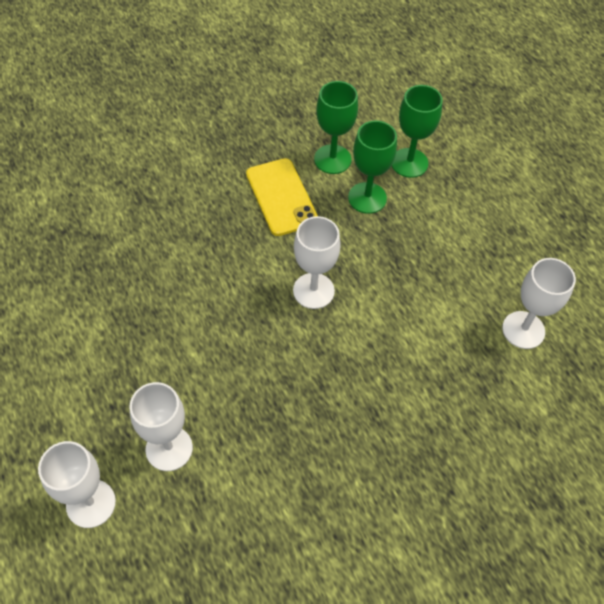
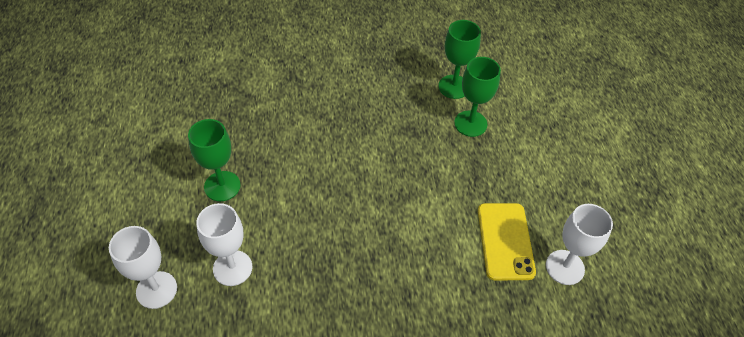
camera: 20 degrees right, 5 degrees down
(281, 197) = (400, 104): yellow phone -> yellow phone (505, 241)
(313, 291) = (397, 182): white goblet -> none
(409, 163) = (517, 106): green goblet -> green goblet (222, 186)

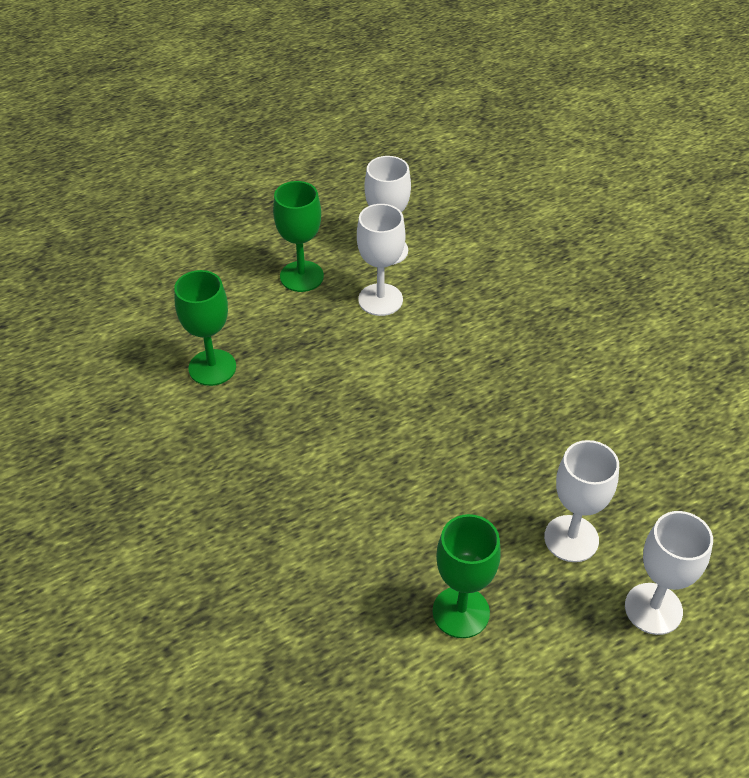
camera: 110 degrees left, 5 degrees down
(454, 87) = (146, 401): green goblet -> green goblet (301, 276)
(505, 241) = (380, 300): yellow phone -> white goblet

